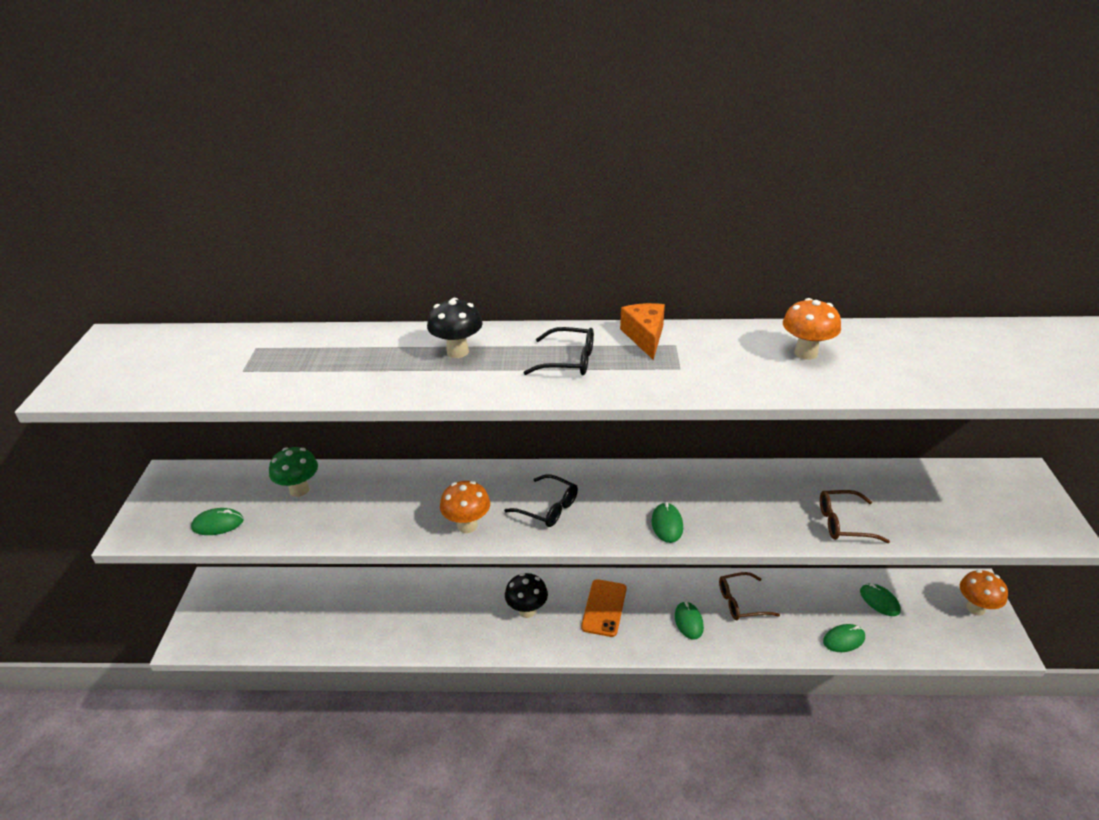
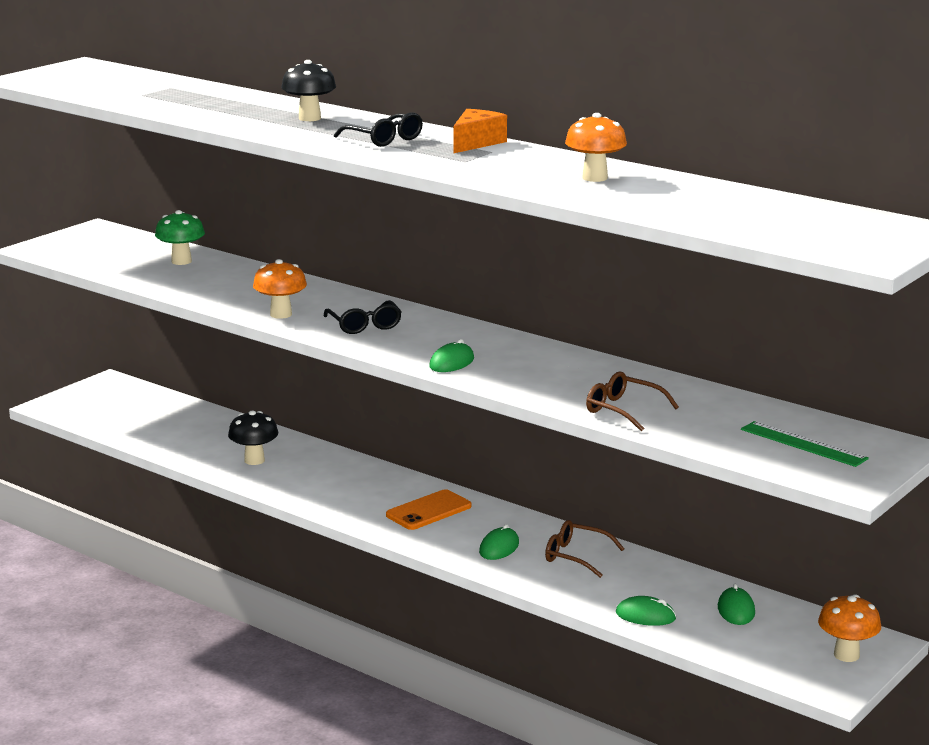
camera: 35 degrees right, 15 degrees down
(218, 524) = (96, 261): green mouse -> none
(527, 610) = (353, 487): black mushroom -> black mushroom (254, 460)
(982, 502) = (803, 444): none -> green ruler

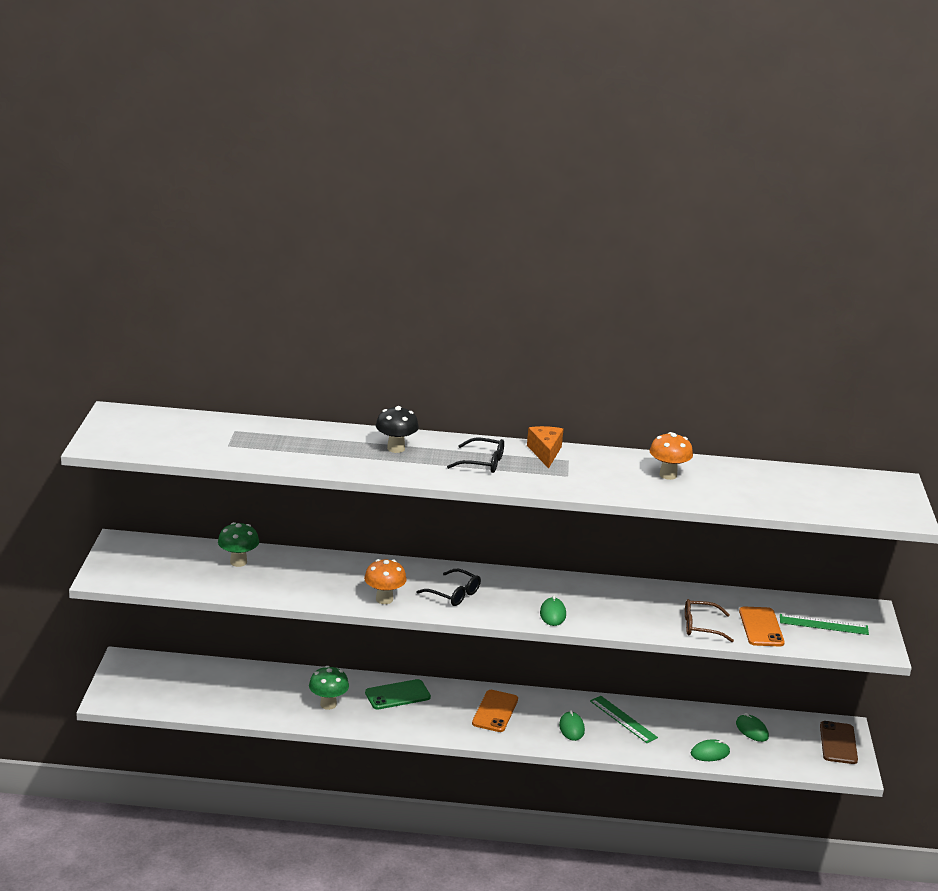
camera: 35 degrees left, 5 degrees up
(254, 460) = (328, 704): black mushroom -> green mushroom
(339, 471) = (397, 695): none -> green phone
(575, 556) = (623, 719): brown glasses -> green ruler
(706, 427) = (761, 627): none -> orange phone
(846, 655) = (838, 743): orange mushroom -> brown phone

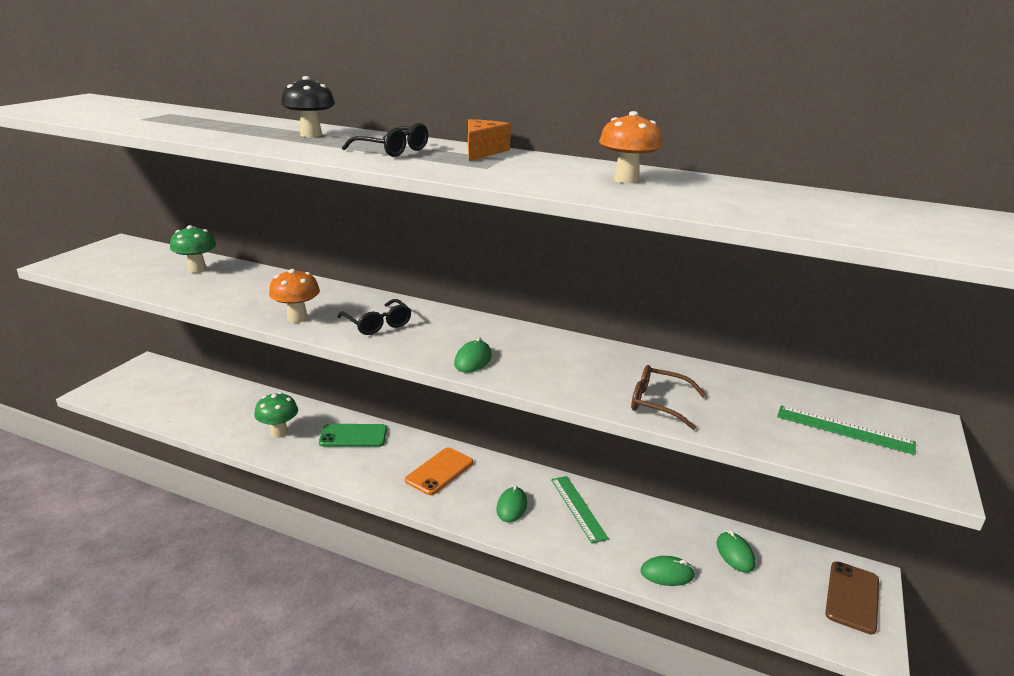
camera: 20 degrees right, 0 degrees up
(761, 627) = (746, 418): orange phone -> none

